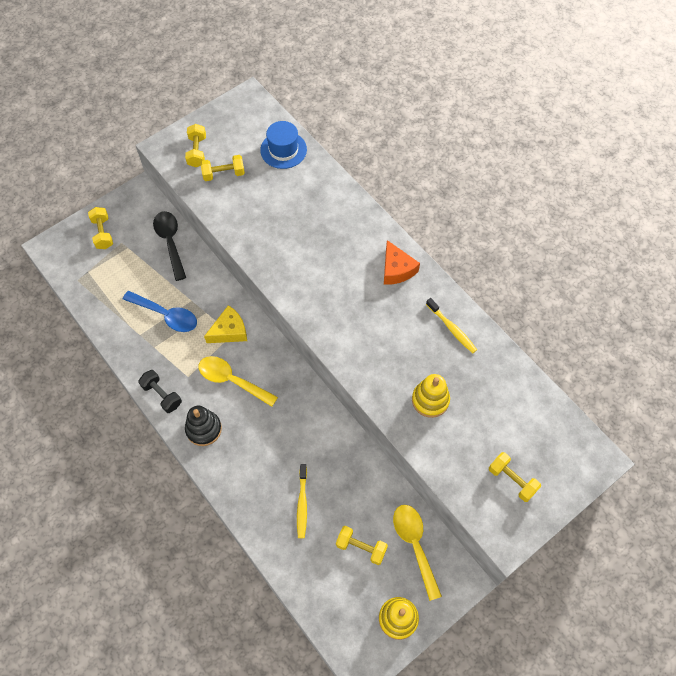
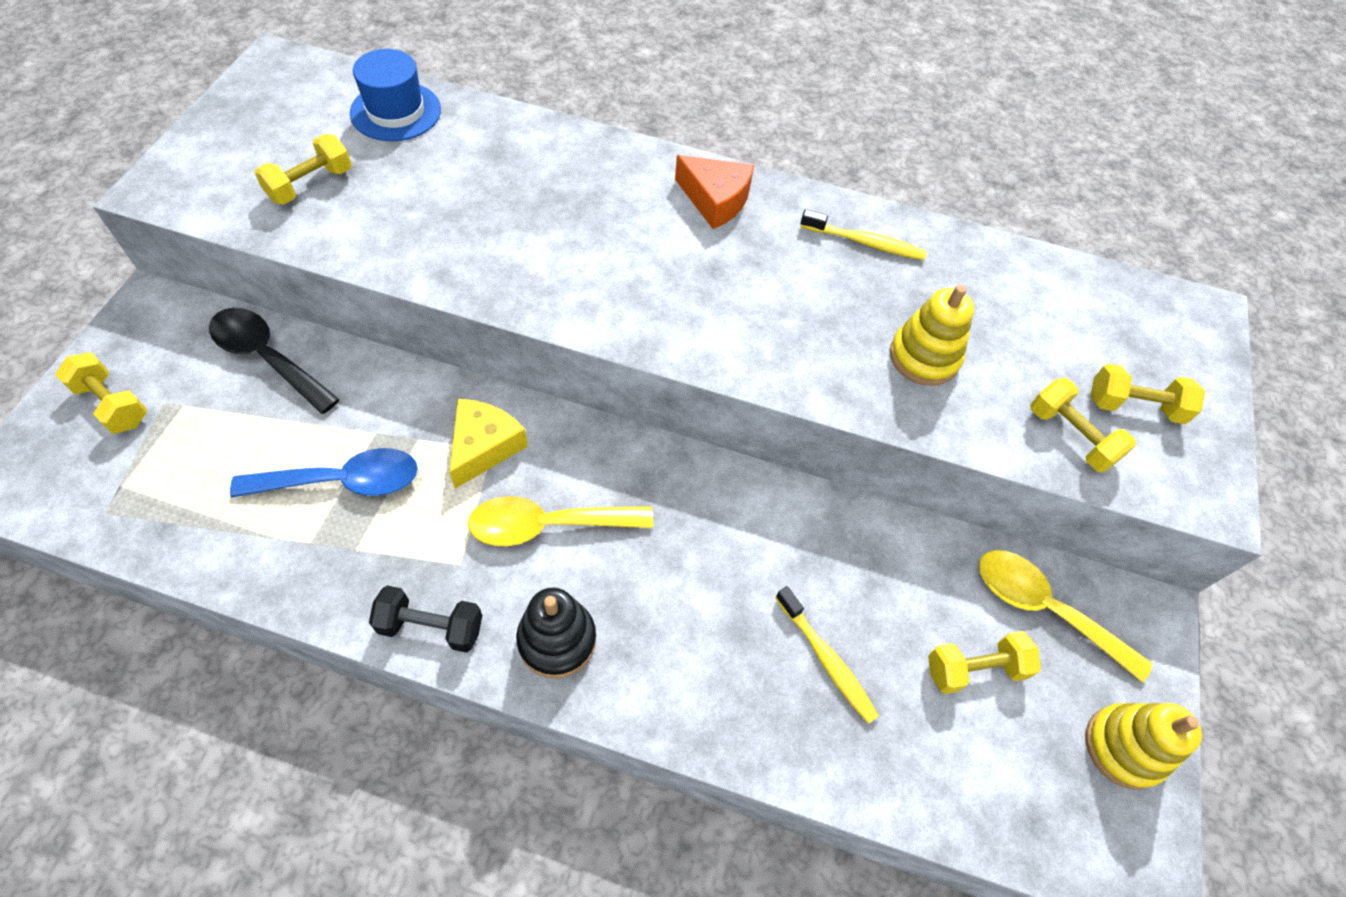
camera: 40 degrees left, 5 degrees down
(197, 152) = (233, 171): yellow dumbbell -> yellow dumbbell (1070, 436)

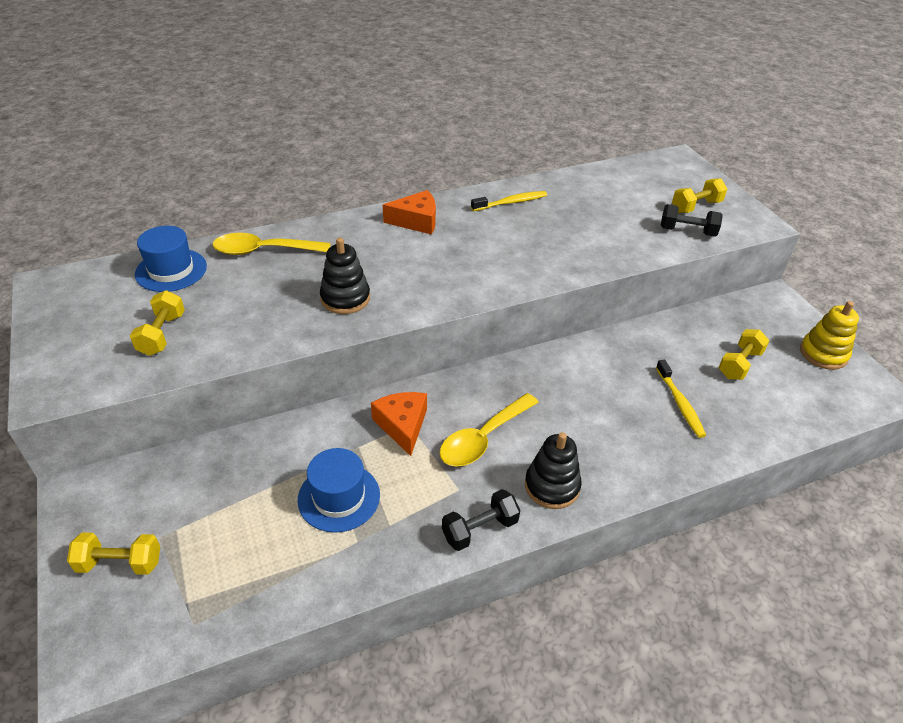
camera: 35 degrees left, 15 degrees down
(267, 358) = (206, 467): black spoon -> none
(343, 481) = (339, 497): blue spoon -> blue hat
(484, 446) = (402, 425): yellow cheese -> orange cheese
(524, 255) = (345, 298): none -> black stacking toy
(826, 660) = (680, 404): yellow toothbrush -> yellow toothbrush turned 60 degrees clockwise
(924, 357) = (594, 235): yellow stacking toy -> none
(1044, 609) = (737, 322): yellow spoon -> yellow spoon (263, 251)
(1070, 436) = (687, 231): yellow dumbbell -> black dumbbell

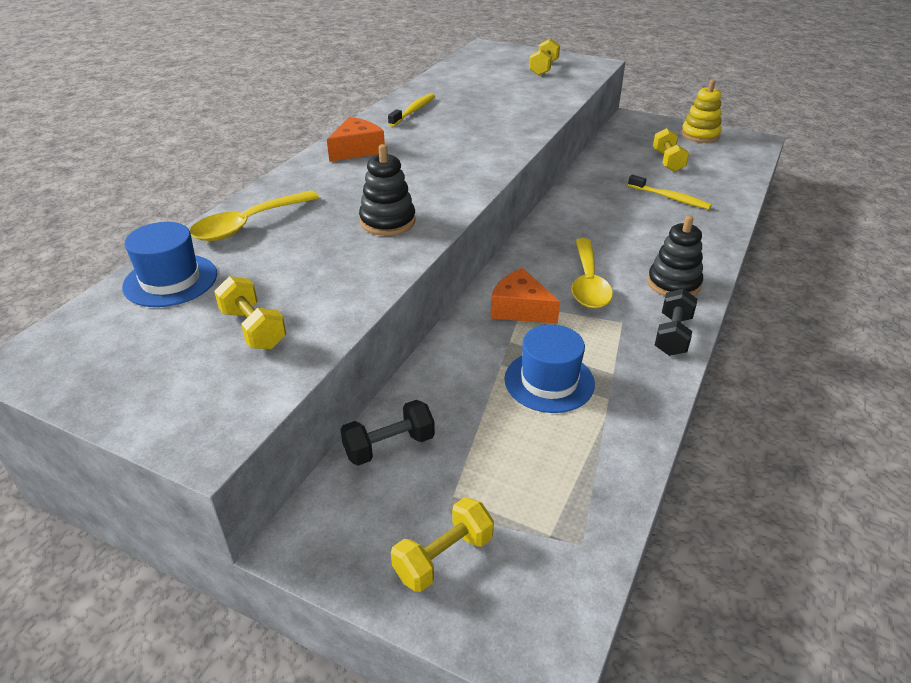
camera: 40 degrees left, 5 degrees down
(687, 231) = (562, 83): black dumbbell -> black dumbbell (389, 446)

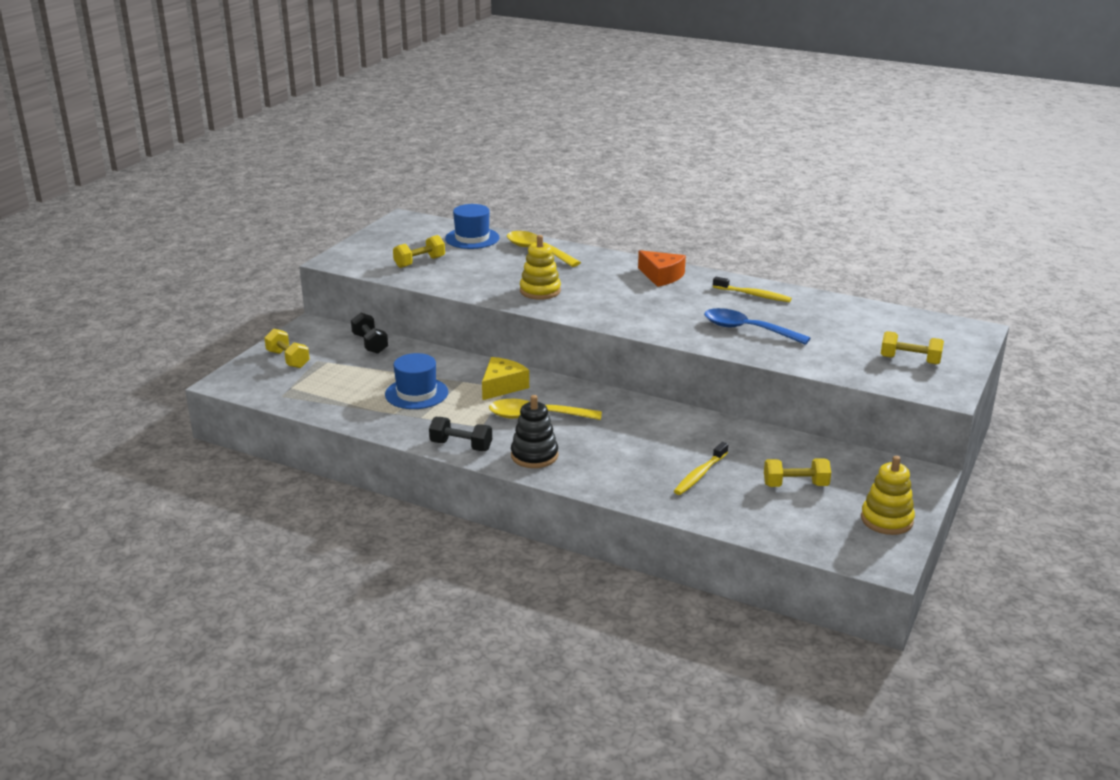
camera: 90 degrees right, 10 degrees down
(387, 221) = (540, 291): black stacking toy -> yellow stacking toy
(493, 117) = (747, 330): none -> blue spoon
(520, 309) = (502, 386): orange cheese -> yellow cheese

